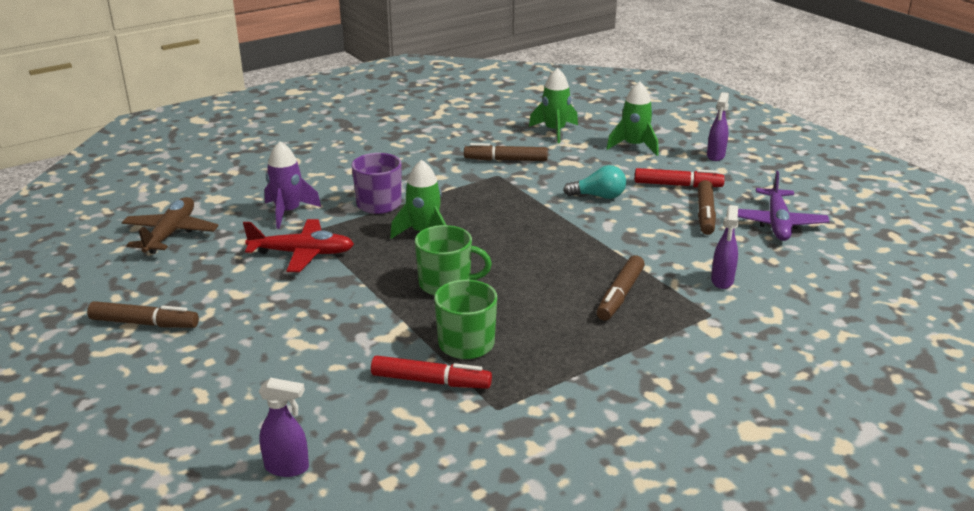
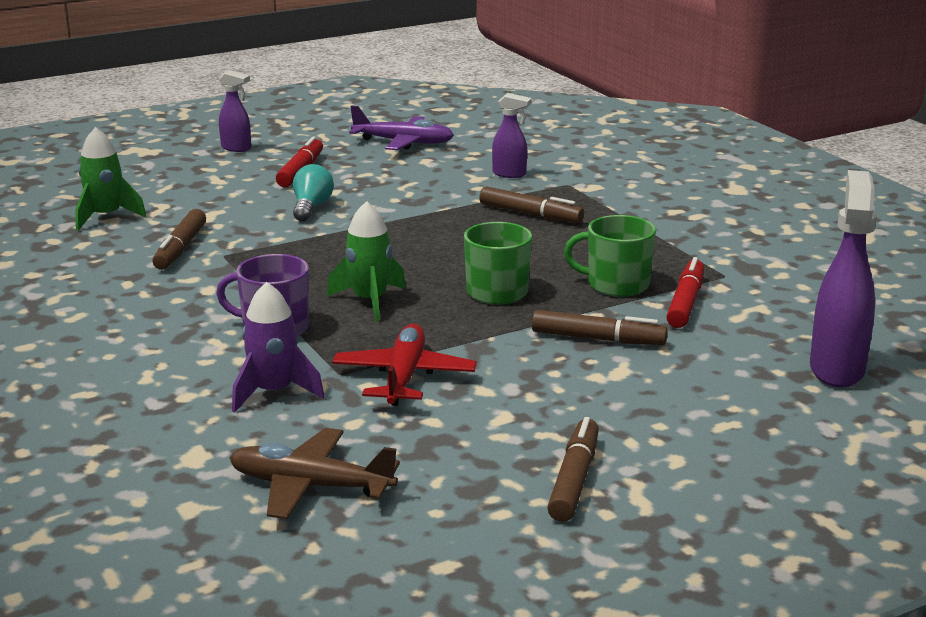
camera: 85 degrees left, 5 degrees down
(287, 467) = (836, 369): purple spray bottle -> purple spray bottle, size x1.79
(634, 146) = (184, 180): green rocket -> none
(705, 214) = (374, 166): brown marker -> brown marker (598, 339)

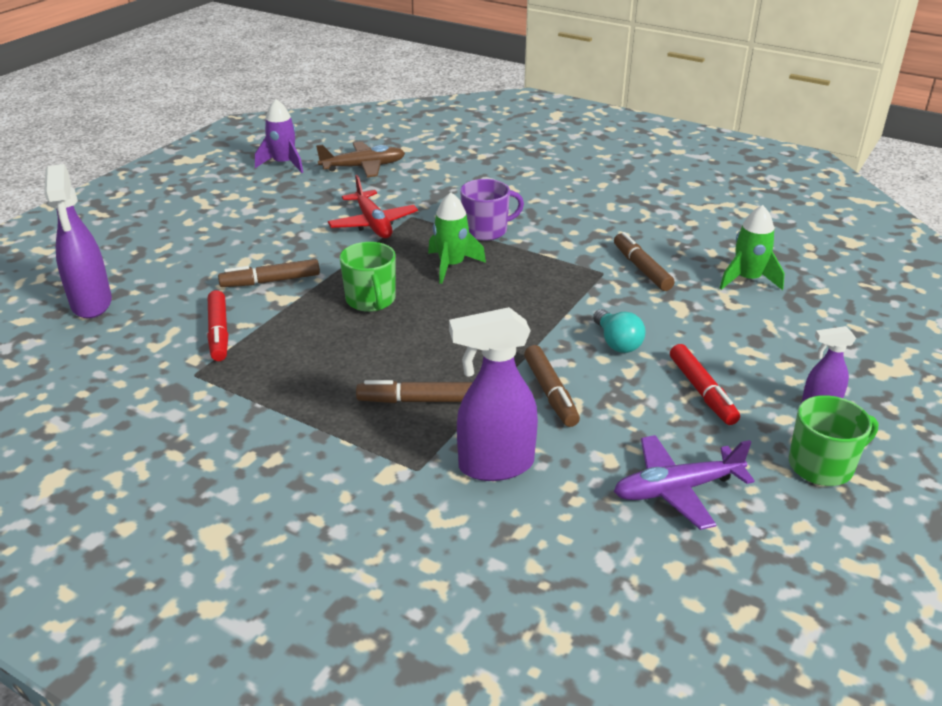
camera: 150 degrees right, 10 degrees up
(274, 392) = (434, 198): purple rocket -> purple rocket (283, 164)
(509, 174) = (495, 466): purple spray bottle -> purple spray bottle, size x1.79
(574, 480) = (238, 199): brown marker -> brown marker (550, 393)
(616, 284) = (283, 334): green mug -> green mug (822, 466)

